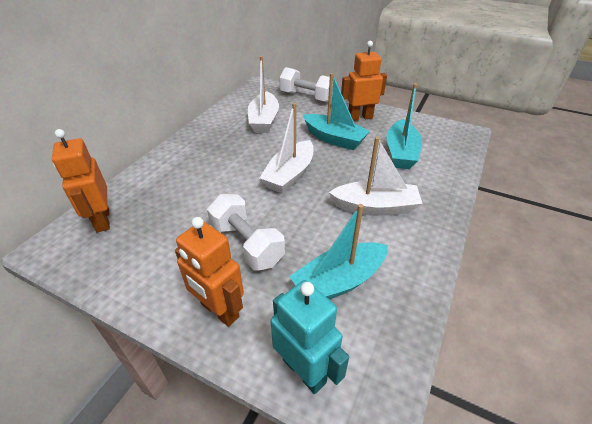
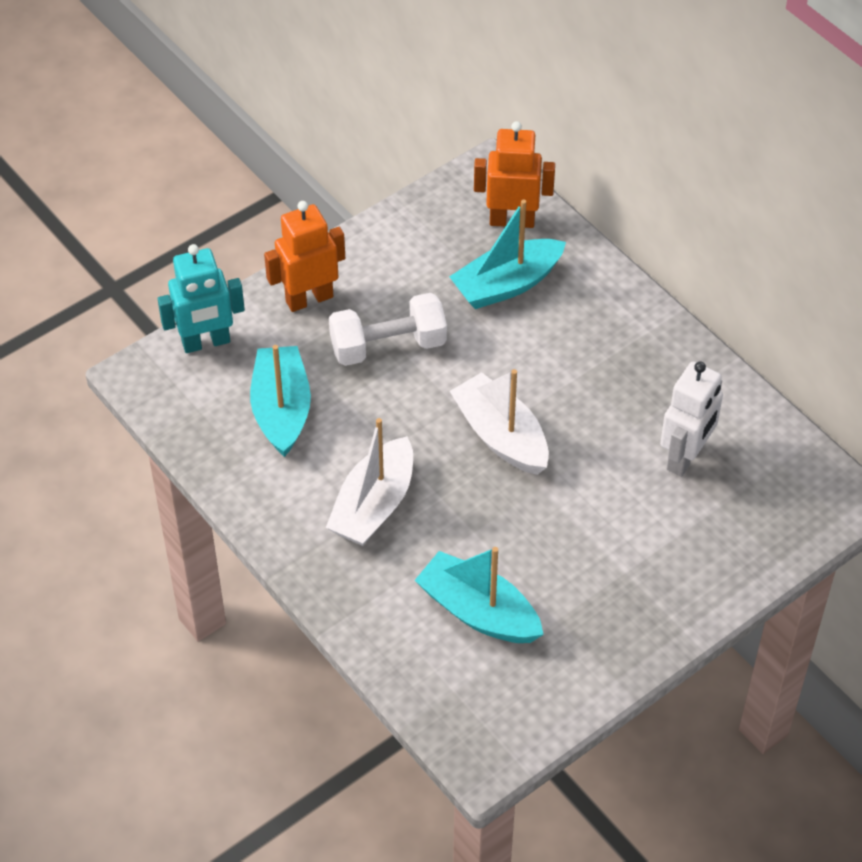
camera: 115 degrees right, 10 degrees up
(264, 120) = (685, 457): white boat -> white robot
(306, 97) = (750, 560): white dumbbell -> none
(334, 139) = (570, 536): turquoise boat -> turquoise boat (507, 284)
(360, 117) = (623, 611): orange robot -> none

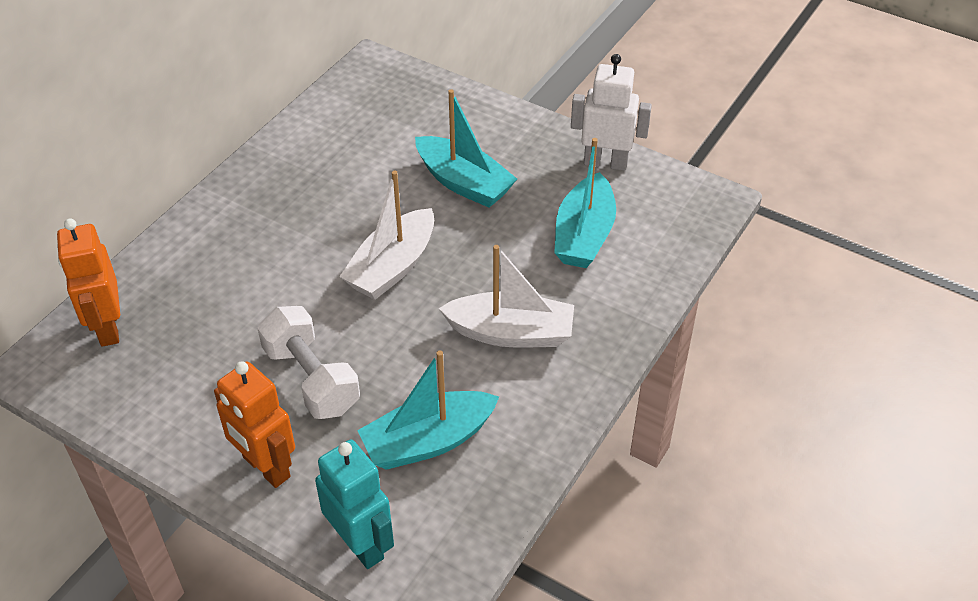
camera: 110 degrees left, 5 degrees down
(507, 284) = (200, 309): turquoise boat -> turquoise boat (464, 183)
(685, 457) = (367, 151): white robot -> white robot (605, 162)

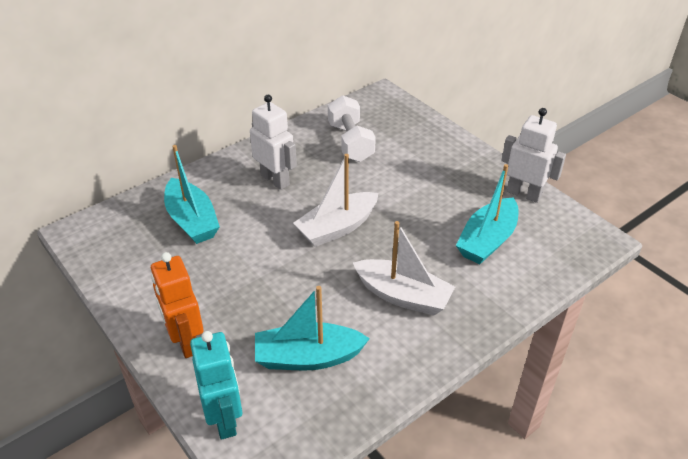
camera: 20 degrees right, 5 degrees down
(107, 327) = (132, 219): orange robot -> none
(281, 222) = (275, 180): none -> white robot
(311, 379) = (246, 289): white dumbbell -> white dumbbell (350, 142)
(464, 183) = (412, 184): turquoise boat -> turquoise boat (192, 220)

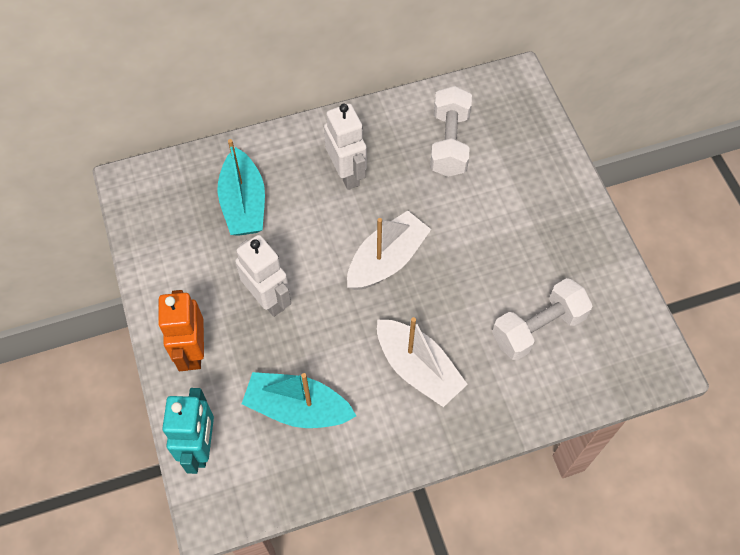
camera: 20 degrees right, 20 degrees up
(337, 227) = (387, 260): white boat -> white boat turned 150 degrees clockwise
(487, 240) = (538, 328): turquoise boat -> white dumbbell
(524, 194) = (610, 278): white robot -> white robot (268, 299)

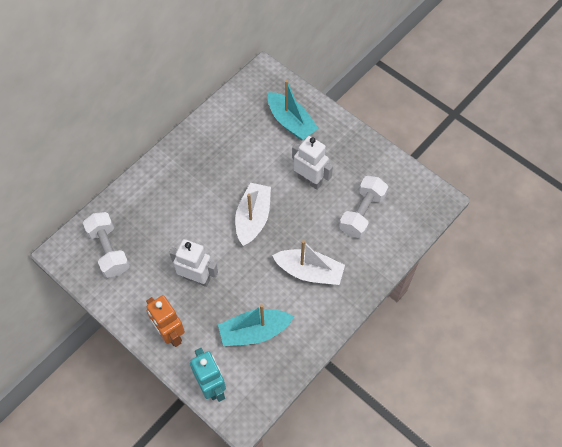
camera: 30 degrees left, 0 degrees up
(243, 203) = (144, 228): turquoise boat -> turquoise boat (291, 122)
(347, 174) = (197, 179): white robot -> white robot (310, 180)
(449, 143) = (247, 130): white dumbbell -> white dumbbell (109, 250)

